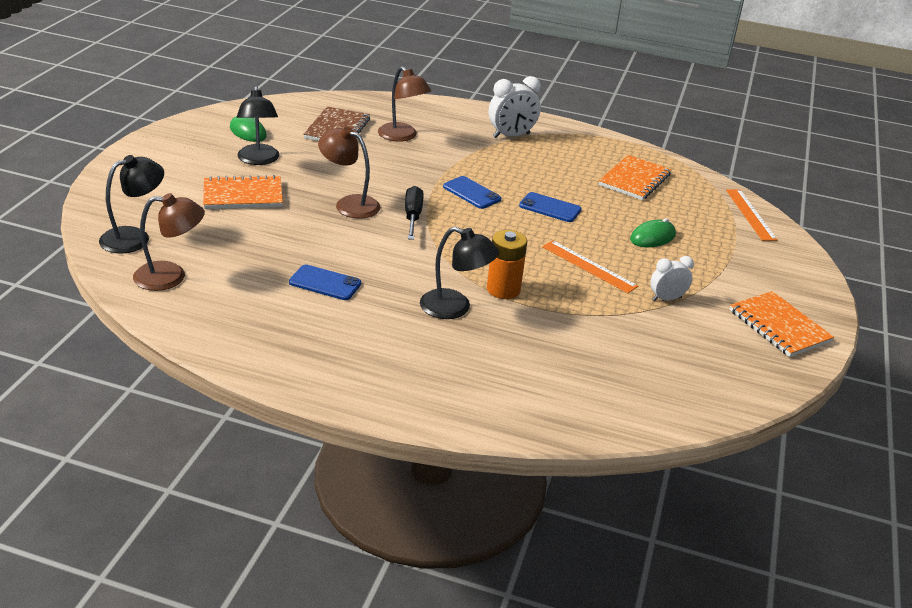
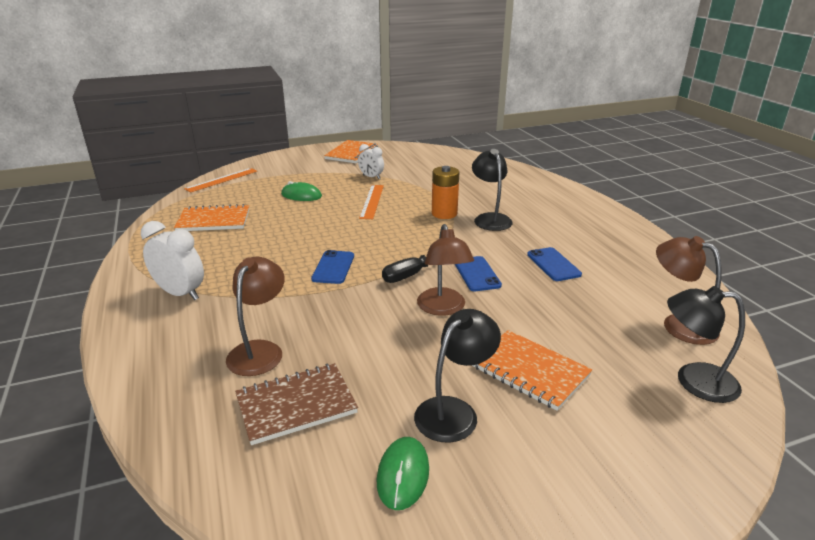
camera: 125 degrees left, 5 degrees down
(550, 208) = (310, 233): blue phone -> blue phone (477, 274)

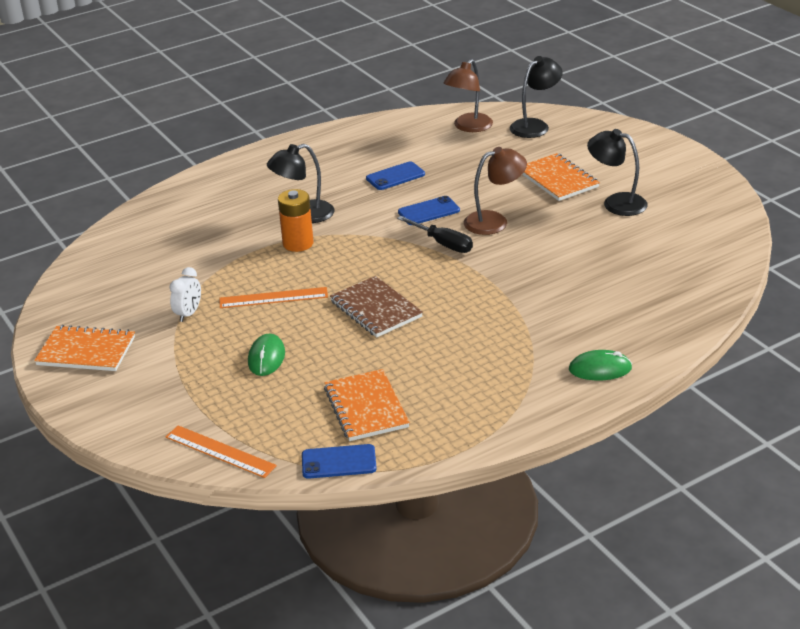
camera: 100 degrees left, 5 degrees up
(180, 293) = (540, 369): white clock -> none
(260, 350) = (600, 295): brown lamp -> none
(296, 405) = (649, 262): brown notebook -> brown notebook (375, 309)
(333, 267) = (449, 290): blue phone -> blue phone (339, 462)
(403, 475) = (680, 213): green mouse -> green mouse (600, 369)
(530, 371) = (558, 179): orange notebook -> orange notebook turned 60 degrees counterclockwise
(694, 381) = (535, 125): black lamp -> black lamp turned 135 degrees counterclockwise

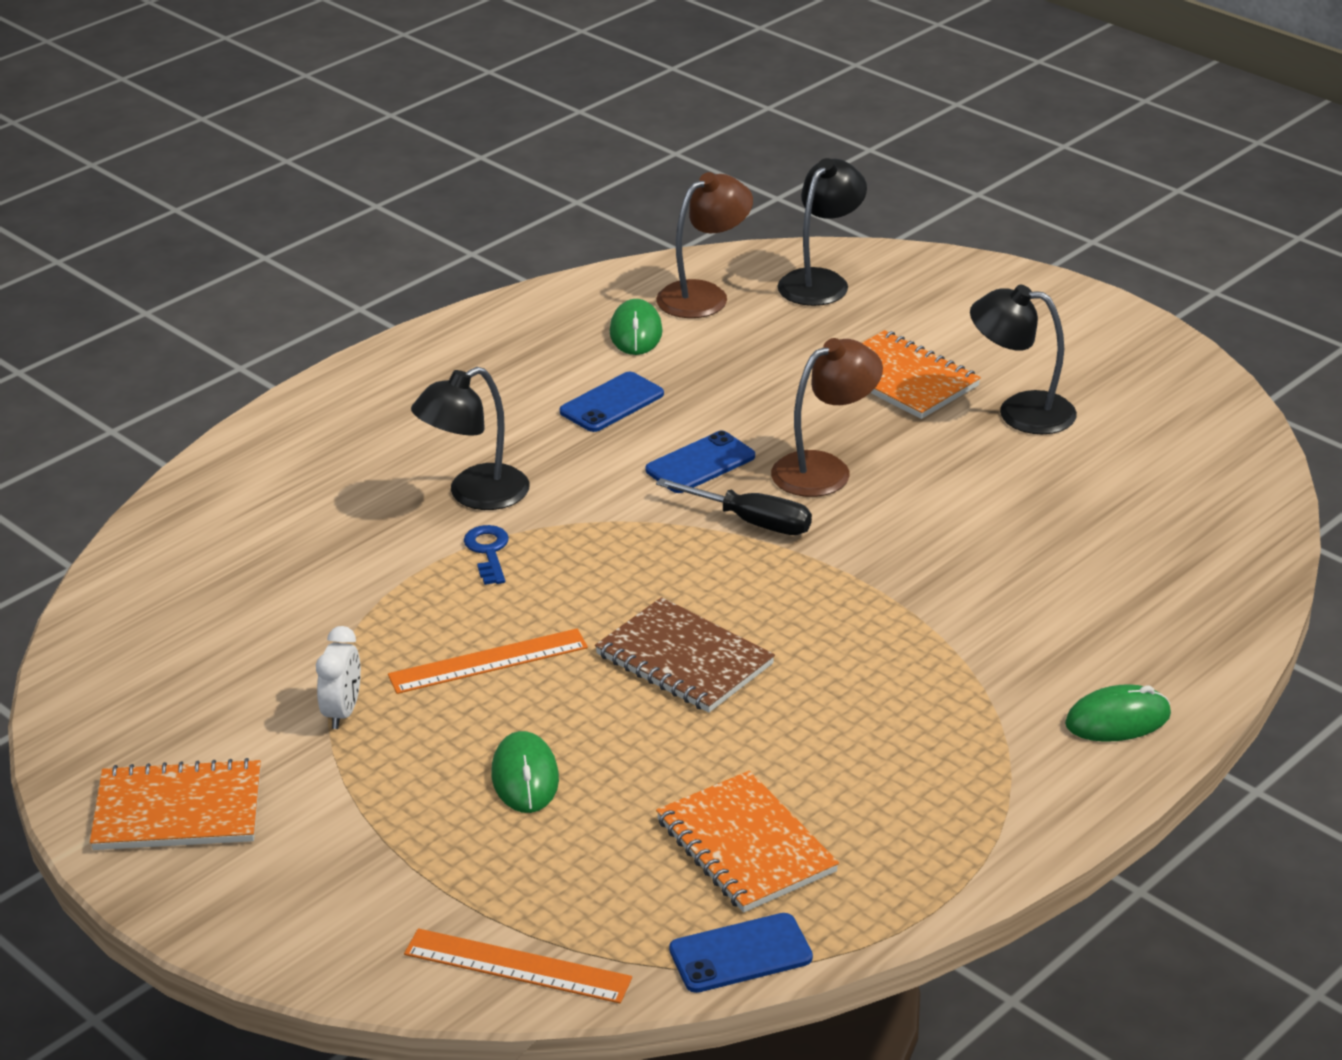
camera: 15 degrees left, 0 degrees up
(298, 243) = (488, 551): orange battery -> blue key
(424, 142) = (636, 332): none -> green mouse
(468, 127) = (704, 295): brown lamp -> brown lamp turned 150 degrees counterclockwise

